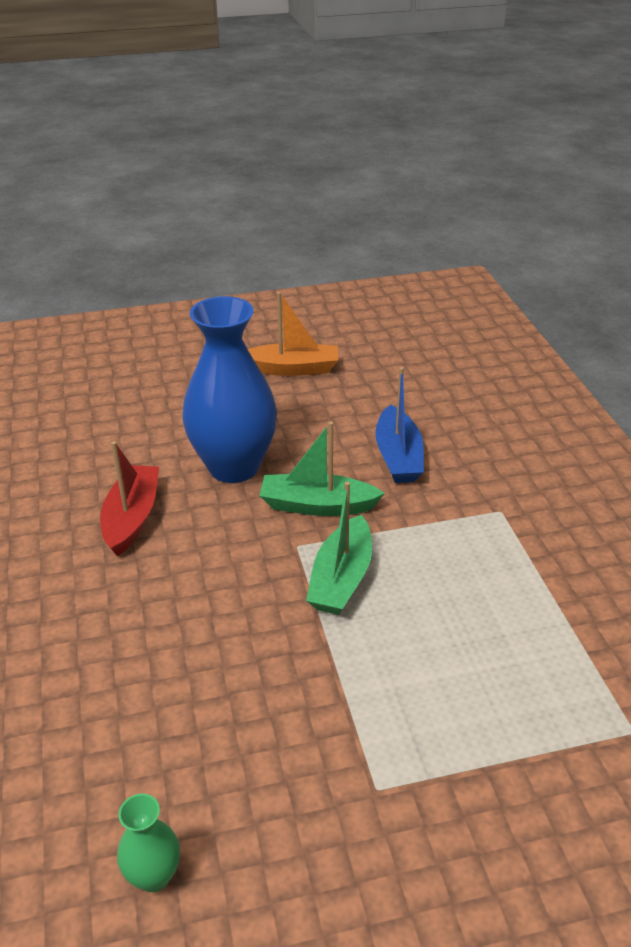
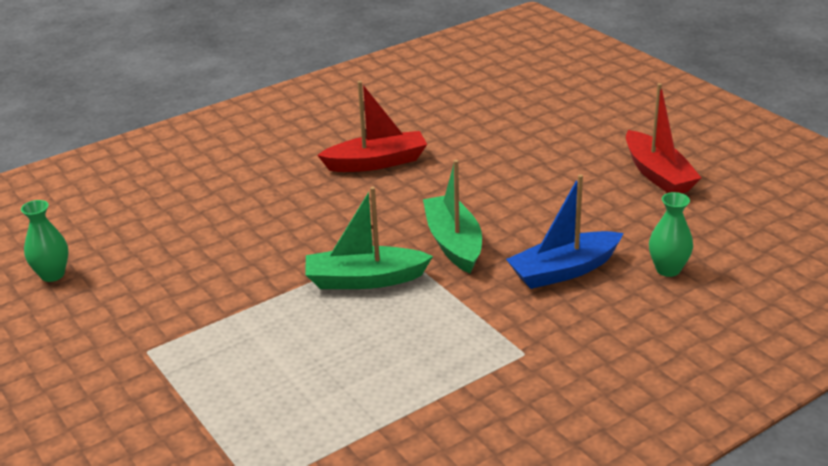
camera: 70 degrees right, 5 degrees down
(234, 467) = (476, 187): blue vase -> none
(292, 369) = (658, 174): orange boat -> red boat
(426, 407) = (668, 269): none -> green vase

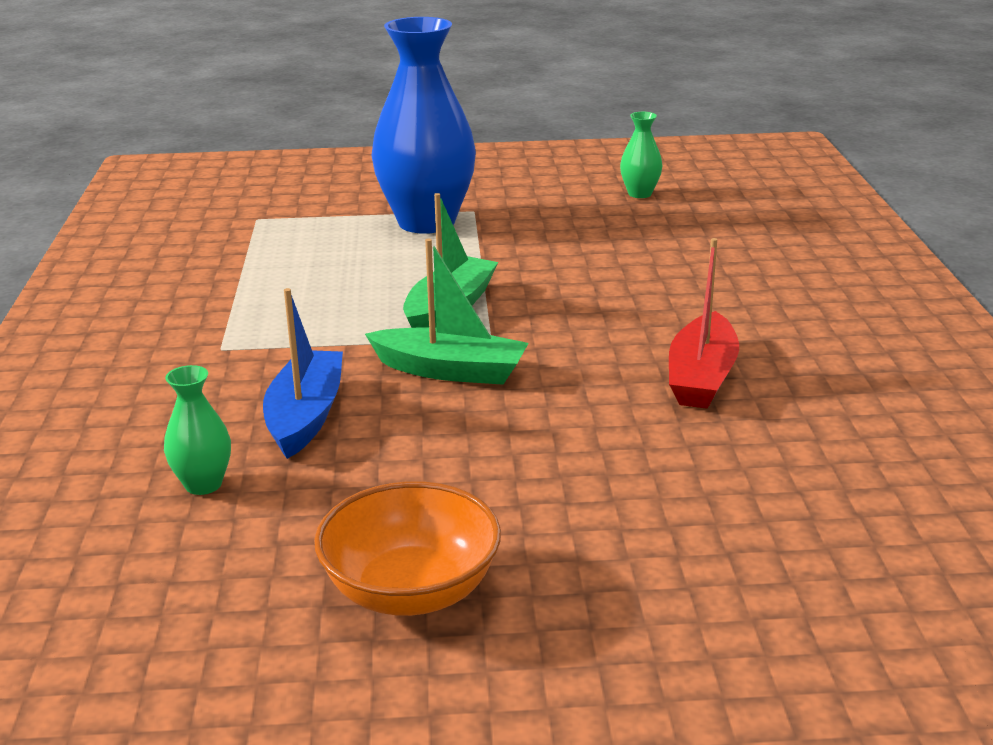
camera: 120 degrees right, 5 degrees down
(196, 365) = (426, 222): none -> blue vase
(658, 174) = (411, 591): red boat -> orange bowl

